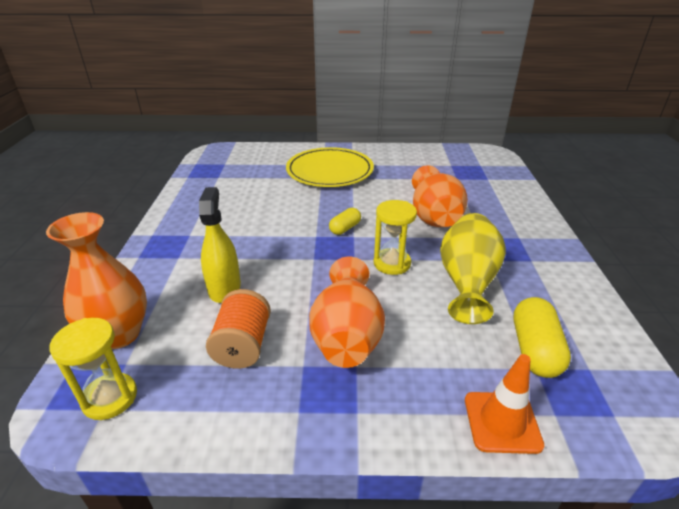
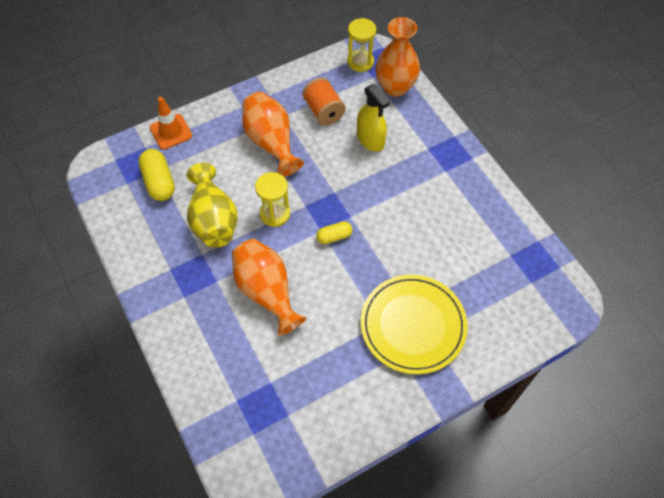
camera: 150 degrees right, 25 degrees up
(345, 228) = (334, 237): yellow capsule -> yellow capsule turned 60 degrees clockwise

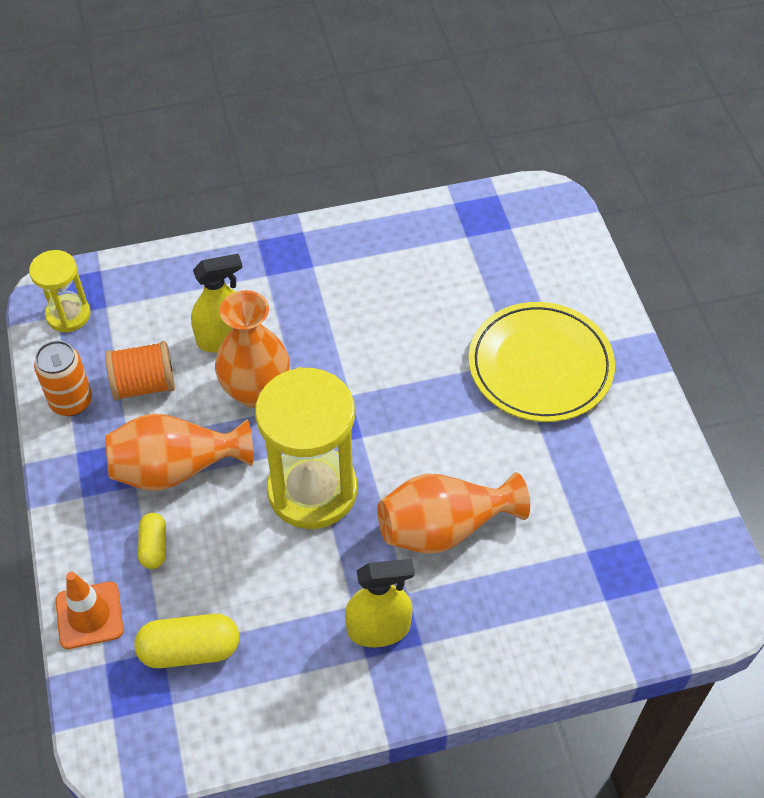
camera: 75 degrees left, 5 degrees down
(189, 271) = (378, 628): none -> yellow spray bottle
(213, 220) = (294, 578): yellow vase -> none
(275, 214) = (312, 490): yellow hourglass -> yellow hourglass, size x1.85
(301, 82) = (71, 401): none -> orange can
(334, 237) = (377, 423): yellow capsule -> yellow capsule (154, 546)
(395, 87) = (139, 284): orange vase -> orange vase (256, 391)

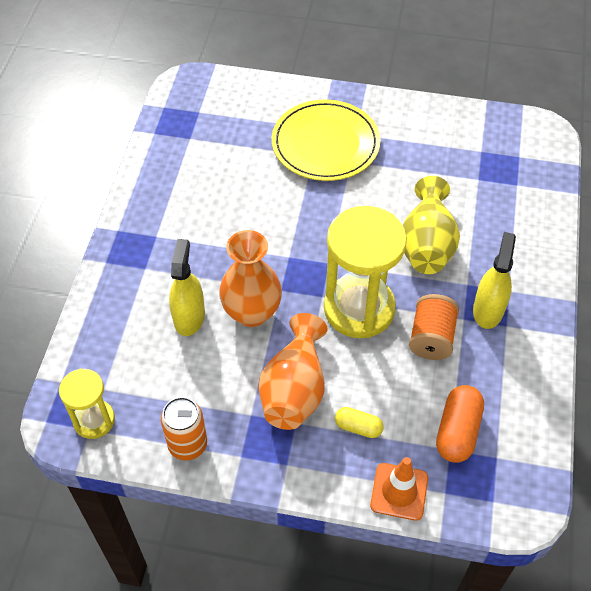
camera: 65 degrees left, 0 degrees up
(144, 385) = (202, 386): orange spool -> orange spool (431, 338)
(190, 649) = (457, 431): yellow capsule -> orange capsule
(444, 527) = (426, 245): orange vase -> yellow vase

